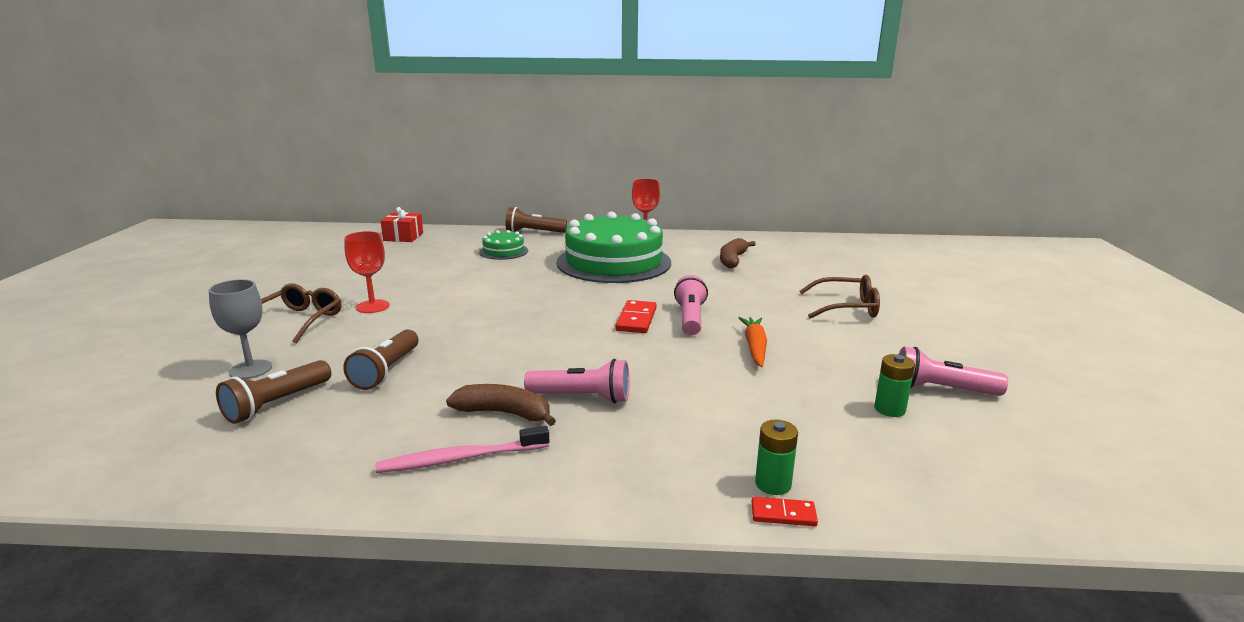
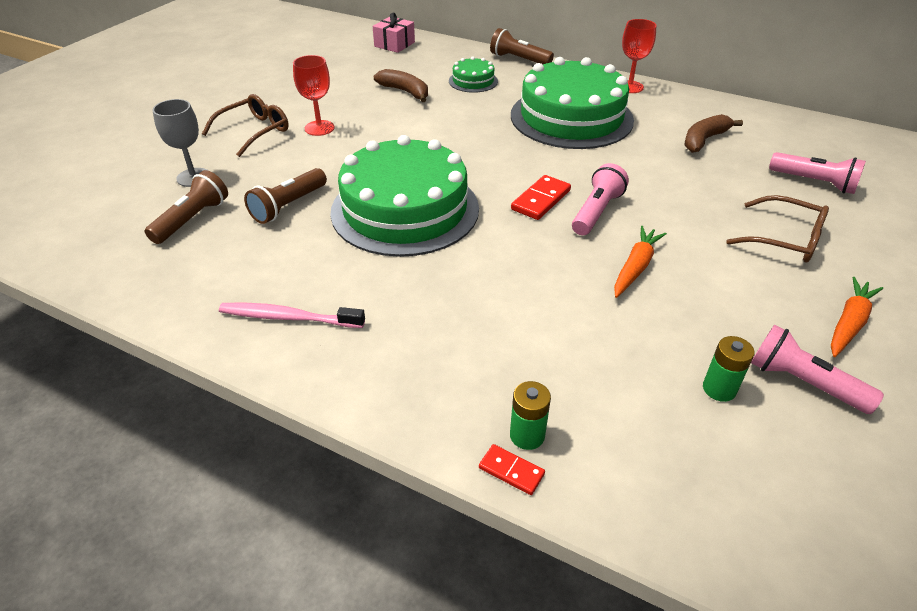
camera: 25 degrees right, 20 degrees up
(277, 404) = (192, 219): brown flashlight -> brown flashlight turned 150 degrees clockwise
(403, 237) = (394, 44): red gift -> pink gift
(504, 413) = (351, 280): brown banana -> brown banana (405, 92)
(515, 350) = (405, 209): none -> green cake
(582, 397) = (427, 282): pink flashlight -> pink flashlight (814, 182)
(936, 347) = (849, 323): none -> orange carrot

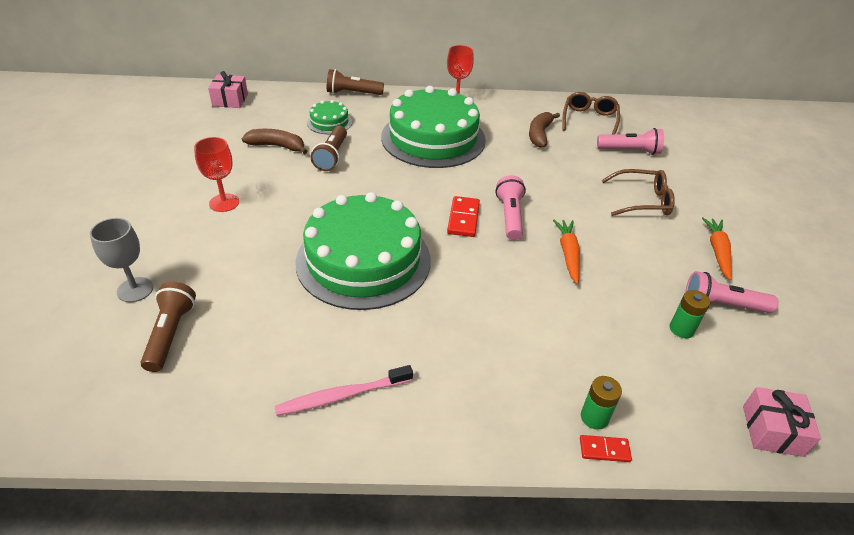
camera: 30 degrees left, 0 degrees up
(254, 132) = (160, 224): brown glasses -> brown glasses (589, 120)
(288, 206) = (256, 290): brown flashlight -> brown flashlight (332, 156)
(753, 544) = (772, 430): none -> pink gift

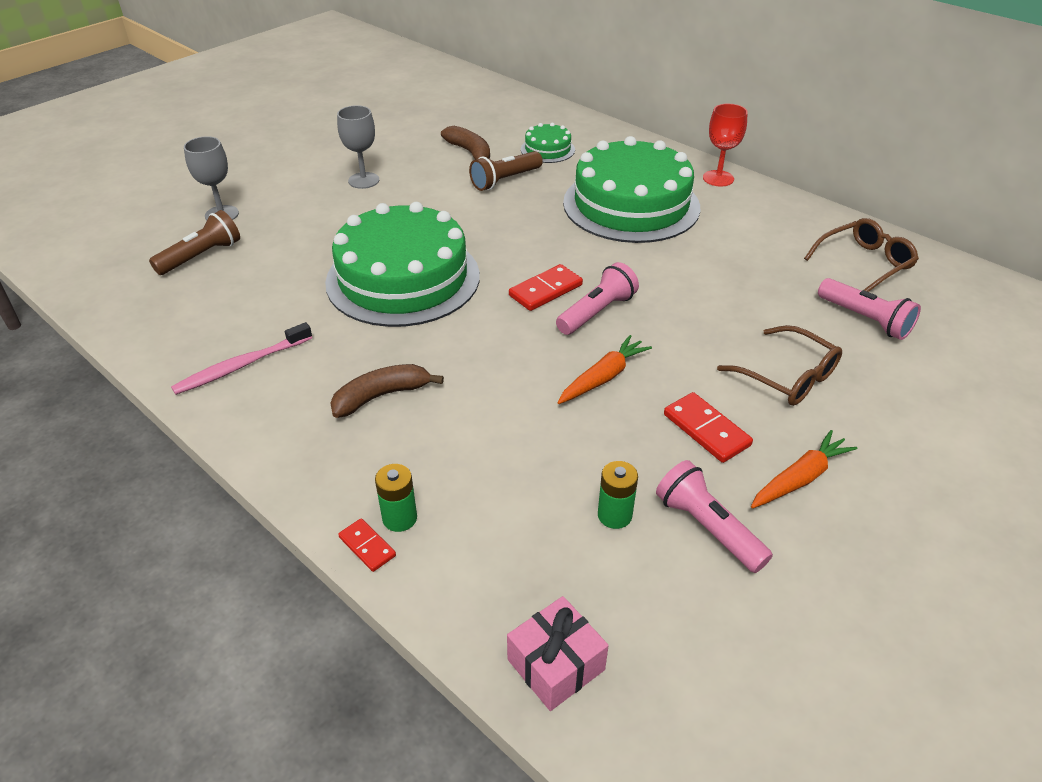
camera: 45 degrees right, 0 degrees up
(224, 203) = (363, 180): red goblet -> grey goblet
(230, 100) = (487, 97): pink gift -> none
(342, 395) = (242, 365): pink toothbrush -> pink toothbrush turned 60 degrees counterclockwise
(352, 93) = (611, 131): brown flashlight -> none
(539, 134) = (766, 251): brown banana -> brown banana (381, 396)
(651, 253) = (706, 430): none -> red domino

